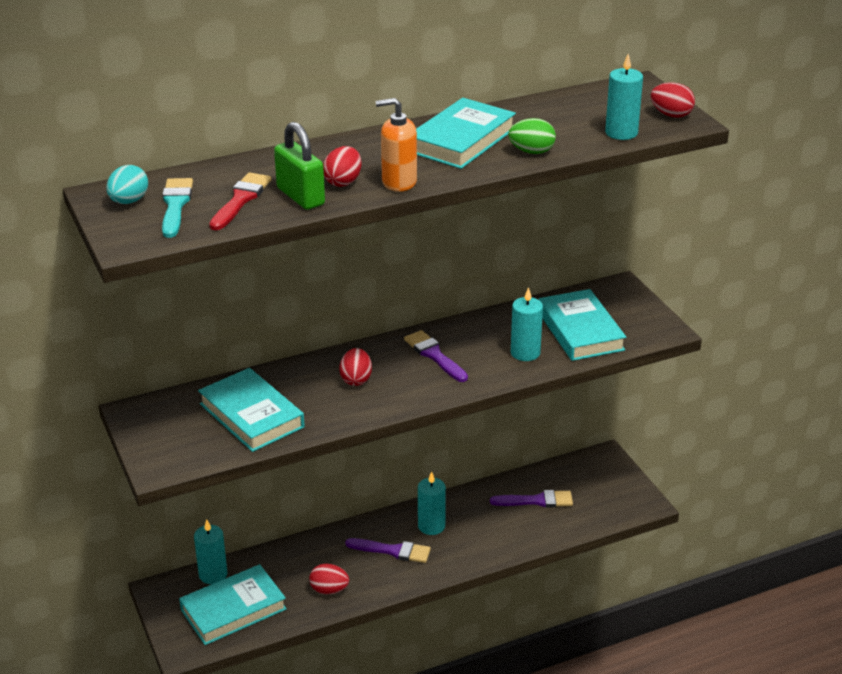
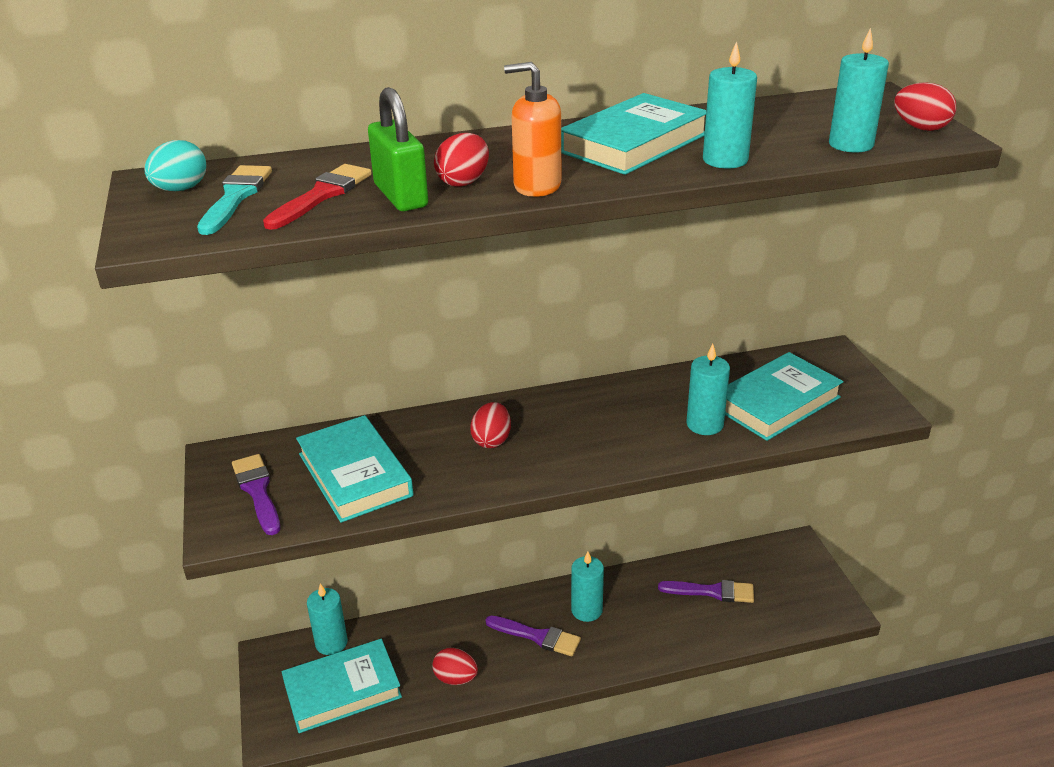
camera: 10 degrees right, 0 degrees up
(434, 355) = (592, 418): purple brush -> purple brush (257, 491)
(531, 152) = (725, 160): green egg -> turquoise candle
(580, 331) = (776, 402): turquoise book -> turquoise book turned 60 degrees clockwise

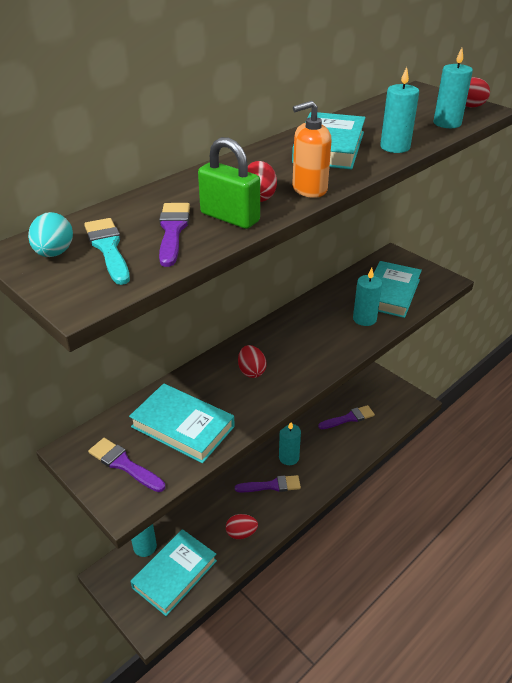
camera: 30 degrees left, 5 degrees up
(322, 195) = (173, 231): red brush -> purple brush

